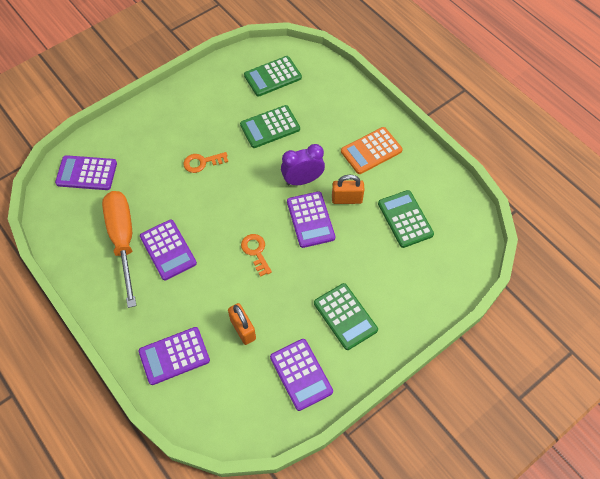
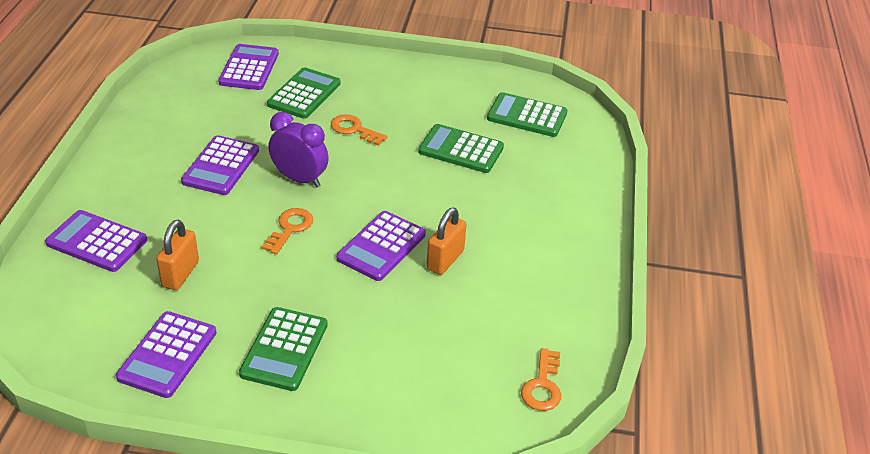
camera: 45 degrees right, 20 degrees down
(86, 173) = (249, 68): purple calculator -> purple calculator turned 45 degrees clockwise
(123, 240) = (199, 131): orange screwdriver -> none
(302, 180) = (425, 211): purple clock -> purple clock (299, 179)
(347, 199) = (445, 260): orange padlock -> orange padlock turned 75 degrees clockwise
(371, 151) = (537, 242): orange calculator -> none
(405, 219) = (481, 326): green calculator -> green calculator (304, 94)
(463, 224) = (542, 385): none -> orange key

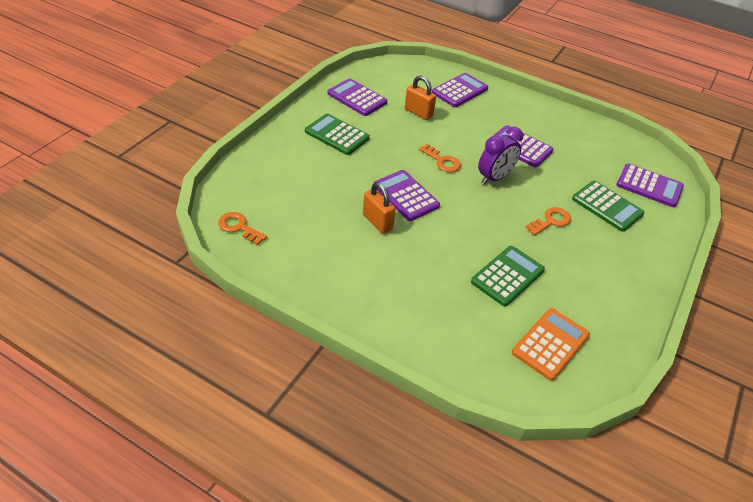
camera: 110 degrees right, 5 degrees up
(527, 116) = (550, 344): green calculator -> orange calculator

